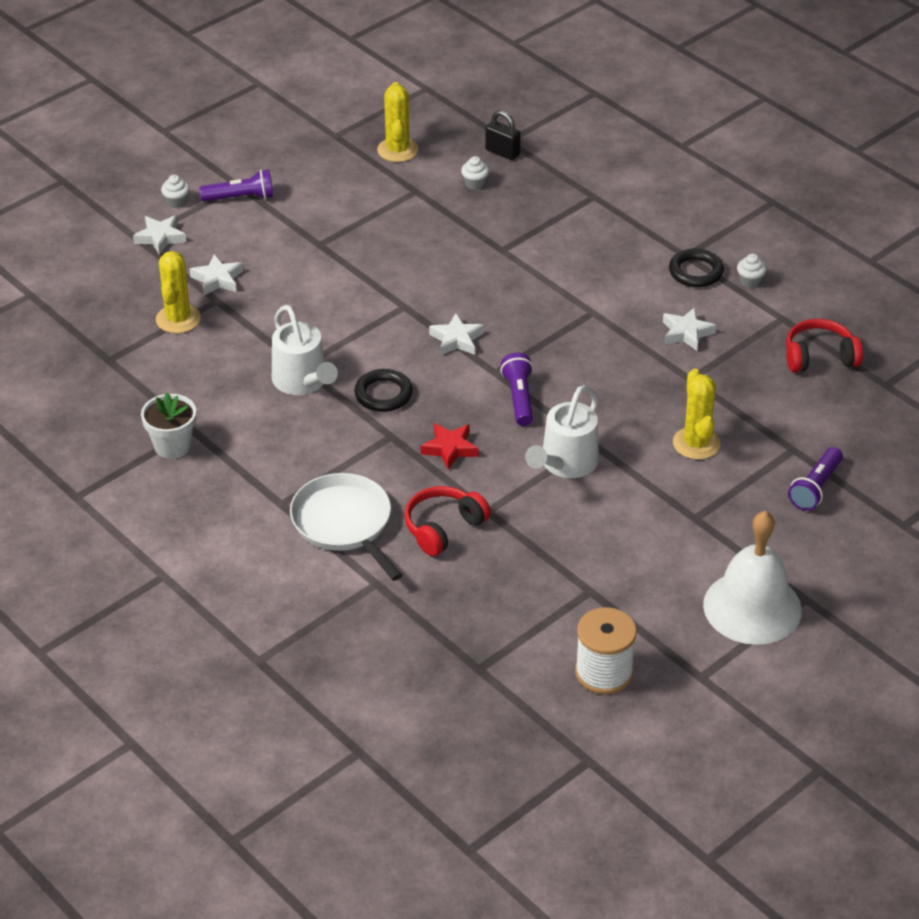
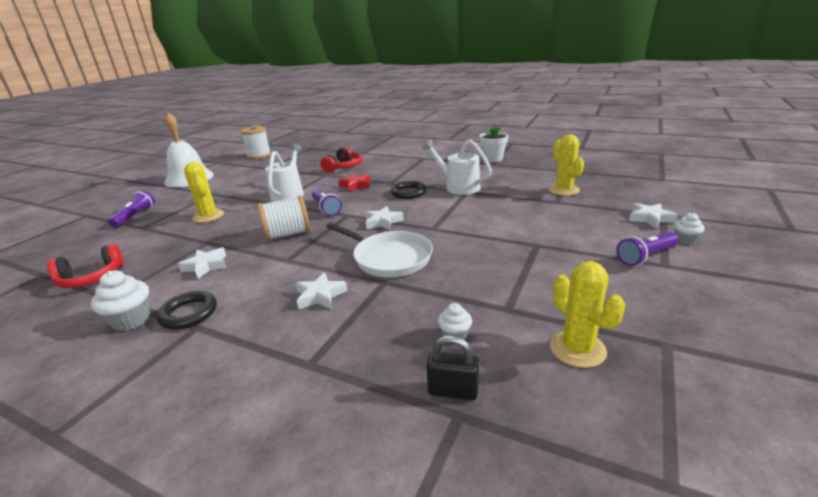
camera: 160 degrees right, 15 degrees down
(217, 279) = (573, 210): white star -> white star (320, 296)
(344, 523) = (390, 159): white pan -> white pan (389, 258)
(585, 358) = (287, 234): none -> white spool
(750, 281) = (131, 320): white cupcake -> white cupcake, size x1.66

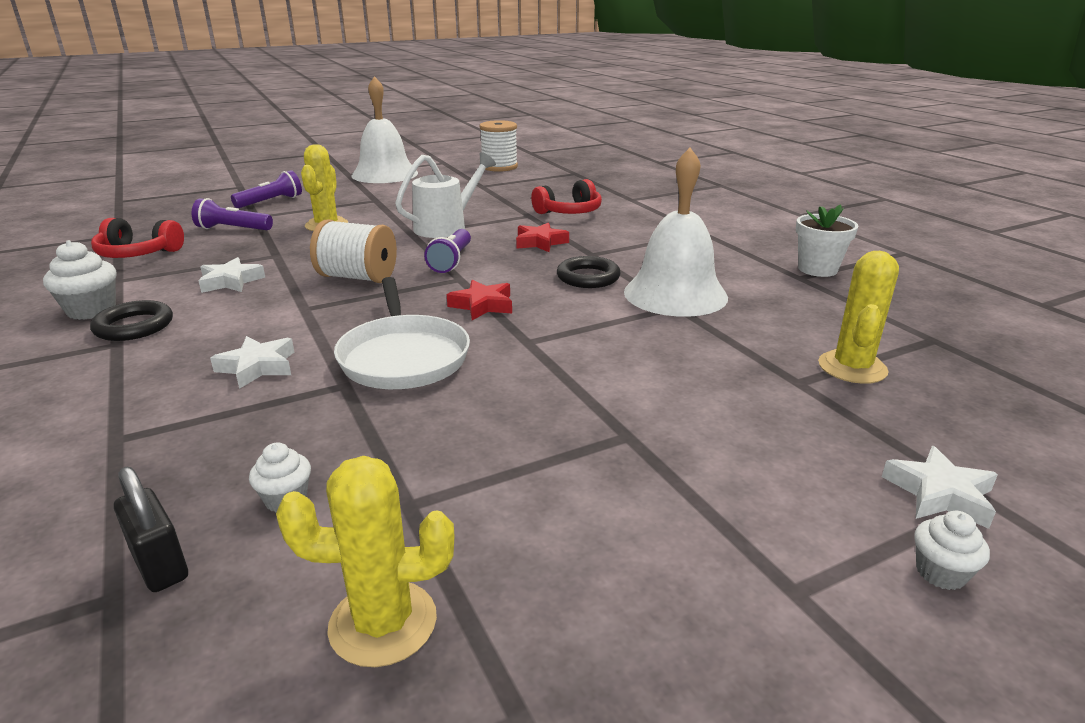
camera: 35 degrees right, 0 degrees up
(383, 222) = (482, 305): white star -> red star
(458, 187) = (675, 294): white watering can -> white bell
(577, 349) = (383, 623): yellow cactus -> yellow cactus turned 75 degrees clockwise
(646, 256) = (786, 556): purple flashlight -> purple flashlight (233, 229)

